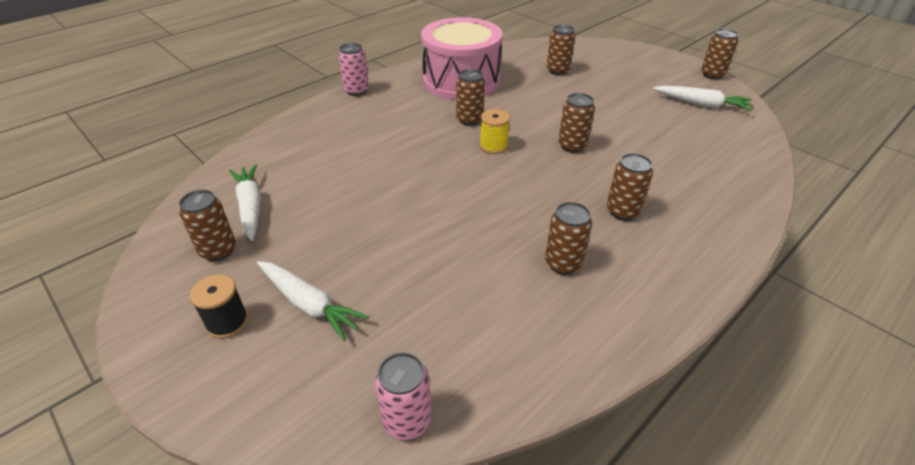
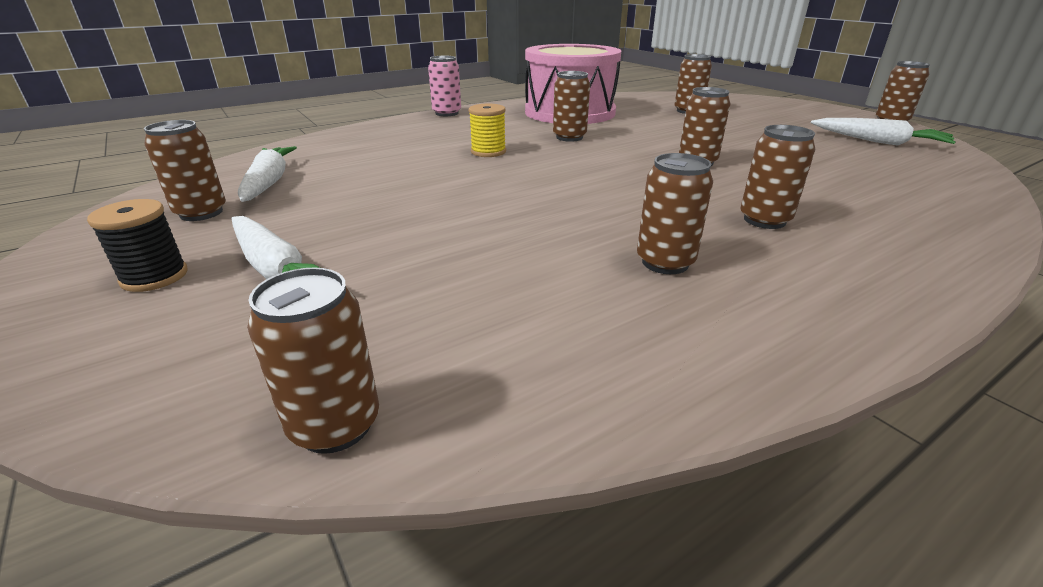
camera: 10 degrees right, 10 degrees down
(407, 420) = (335, 425): pink can -> brown can
(493, 146) = (592, 157): yellow spool -> yellow spool (488, 152)

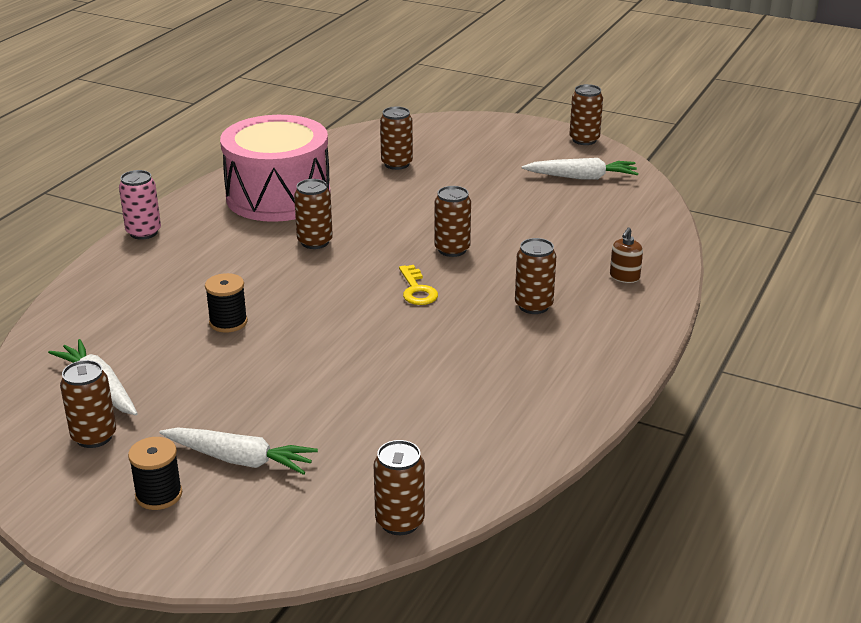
camera: 30 degrees left, 0 degrees up
(432, 167) = (228, 322): none -> black spool
(488, 152) = (258, 286): yellow spool -> none
(633, 181) = (417, 290): none -> yellow key
(665, 262) = (491, 366): brown can -> none
(911, 220) = (624, 277): none -> brown soap dispenser

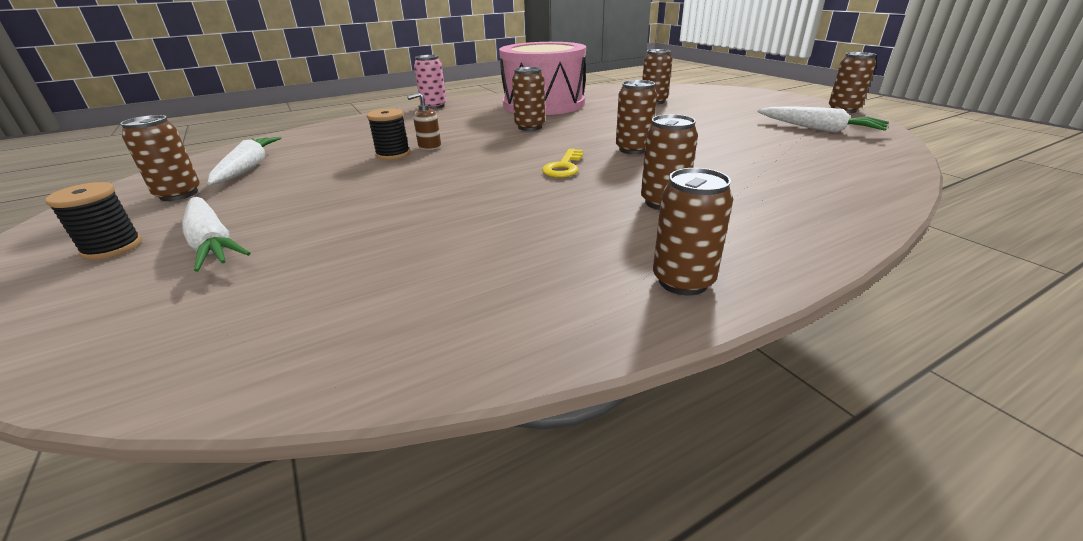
camera: 35 degrees right, 0 degrees up
(400, 522) = (187, 373): brown can -> brown can (683, 281)
(624, 277) = (803, 203): brown soap dispenser -> brown soap dispenser (429, 146)

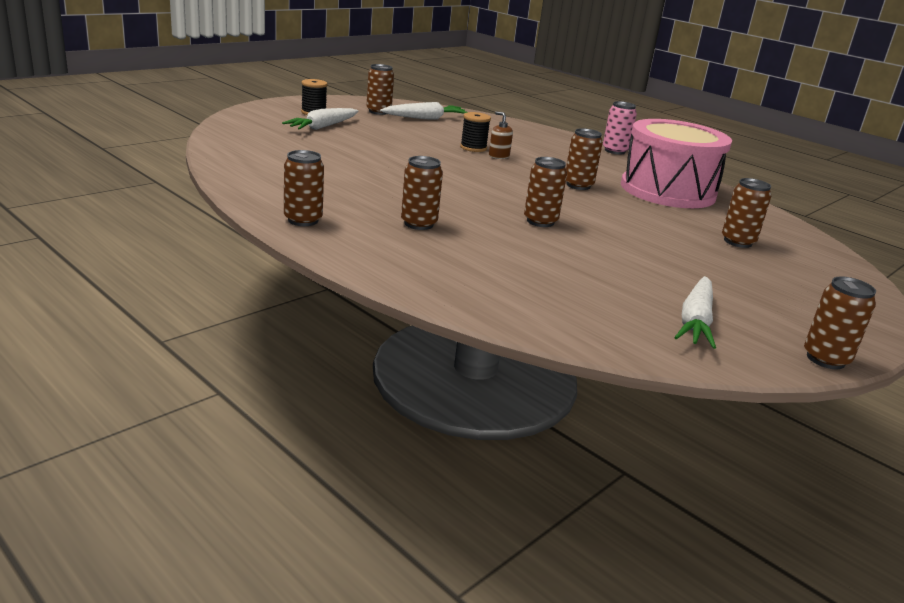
camera: 70 degrees right, 5 degrees down
(564, 167) = (478, 196): yellow key -> none

